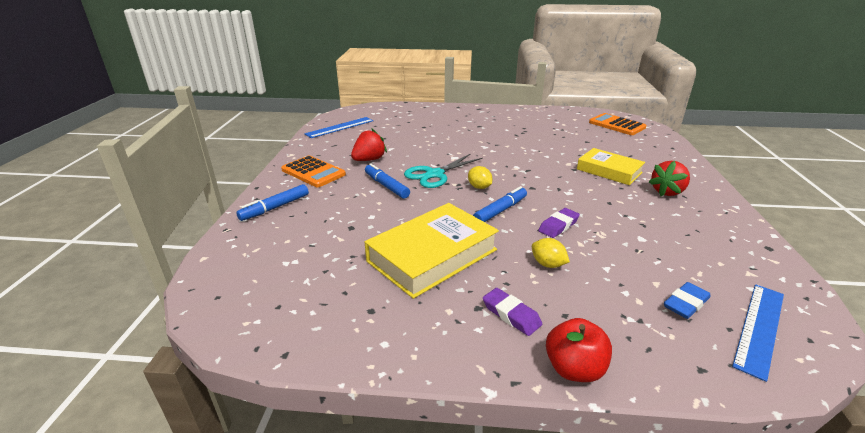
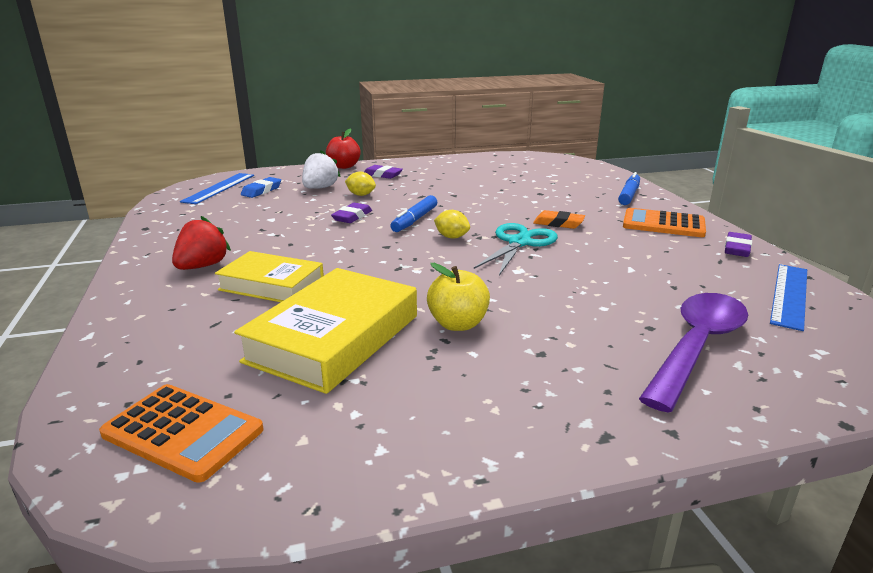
camera: 160 degrees right, 5 degrees down
(308, 149) = (737, 248): none -> purple eraser
(369, 160) = (629, 247): red strawberry -> none
(386, 186) = (558, 223): blue marker -> orange eraser
(416, 119) = (696, 346): none -> purple spoon
(432, 255) = (454, 188): yellow book -> yellow book (334, 338)
(507, 139) = (458, 324): none -> yellow apple
(603, 293) = (320, 188): none -> white strawberry

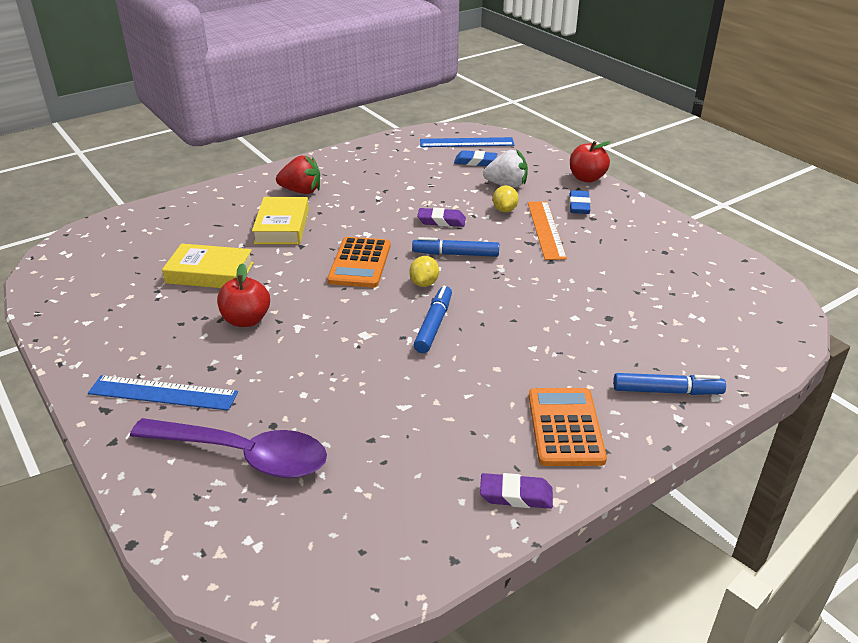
camera: 70 degrees right, 10 degrees up
(183, 432) = (98, 255): orange calculator -> orange calculator (360, 263)
(334, 338) = (210, 273): yellow book -> yellow book, size x0.65
(382, 175) = (579, 206): purple eraser -> blue eraser
(407, 189) = (546, 229): none -> orange ruler
(458, 324) = (246, 320): yellow apple -> red apple
(519, 243) = (433, 325): turquoise scissors -> blue marker
(558, 223) = (508, 343): orange eraser -> none
(789, 295) = (387, 534): blue ruler -> blue ruler (163, 393)

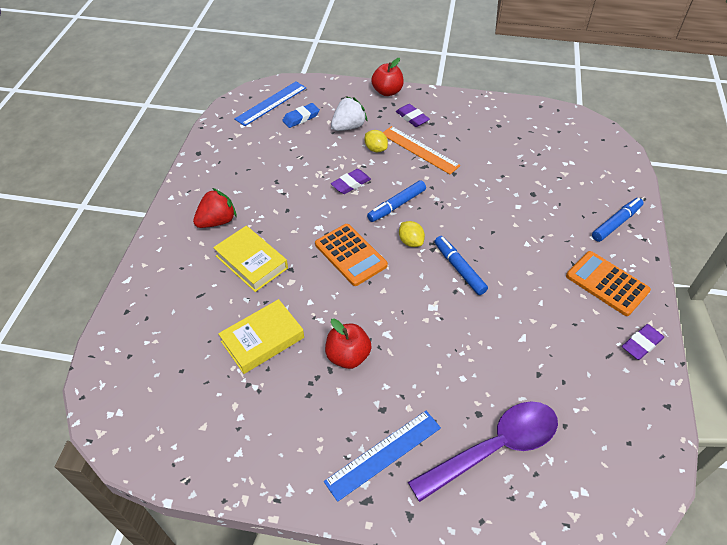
camera: 45 degrees left, 15 degrees up
(579, 206) = (412, 118): blue eraser -> purple eraser

